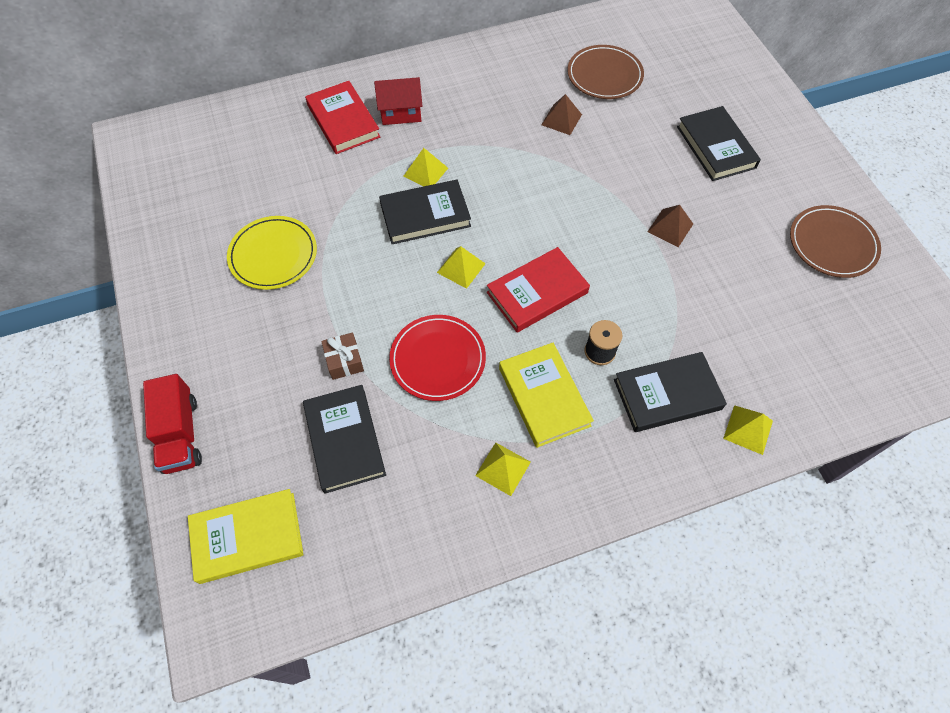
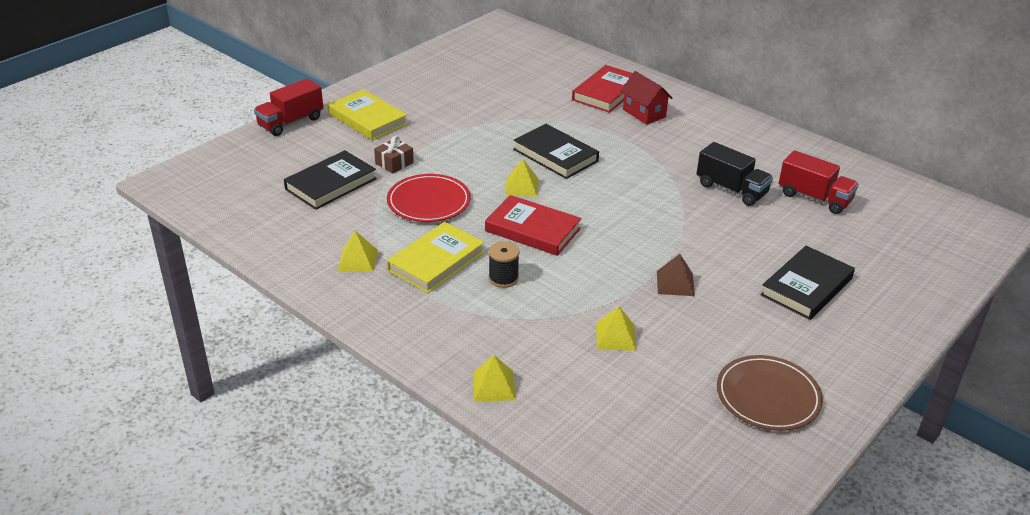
camera: 60 degrees right, 25 degrees down
(248, 537) = (234, 171): yellow book -> yellow book (367, 119)
(273, 255) = (457, 106): yellow plate -> none
(425, 172) = (598, 142): yellow pyramid -> yellow pyramid (615, 336)
(561, 119) = (731, 189): brown pyramid -> black truck
(604, 75) = (814, 198): brown plate -> red truck
(667, 394) = (491, 327): black book -> none

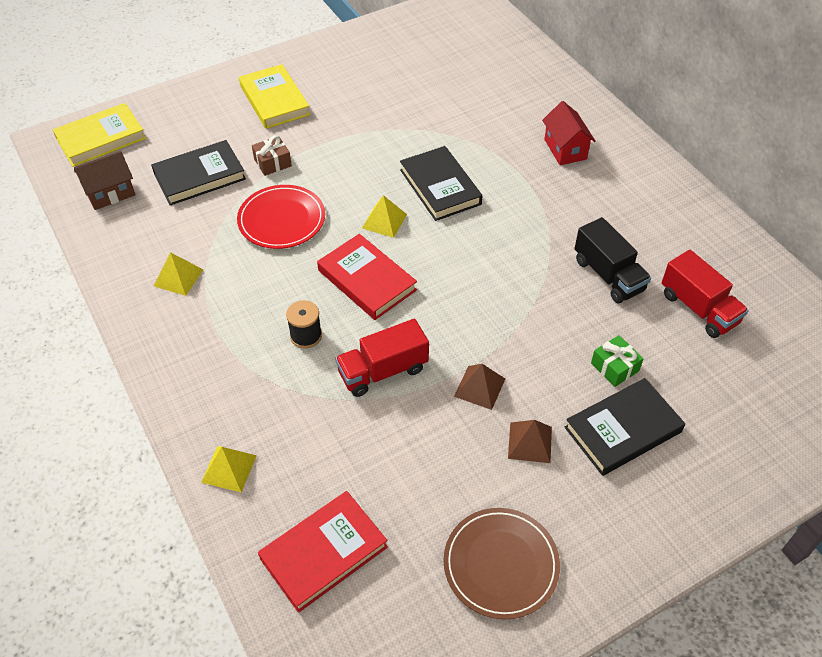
camera: 20 degrees right, 15 degrees up
(250, 211) = (110, 193): none -> brown house
(290, 122) = (200, 90): red truck -> red truck (383, 371)
(436, 261) = (251, 298): yellow book -> yellow book (101, 138)
(606, 92) = (538, 113): red book -> red book (323, 553)
(615, 336) = (381, 440): yellow pyramid -> none
(739, 311) = (530, 442): none -> brown pyramid
(774, 248) = (614, 367): none -> green gift

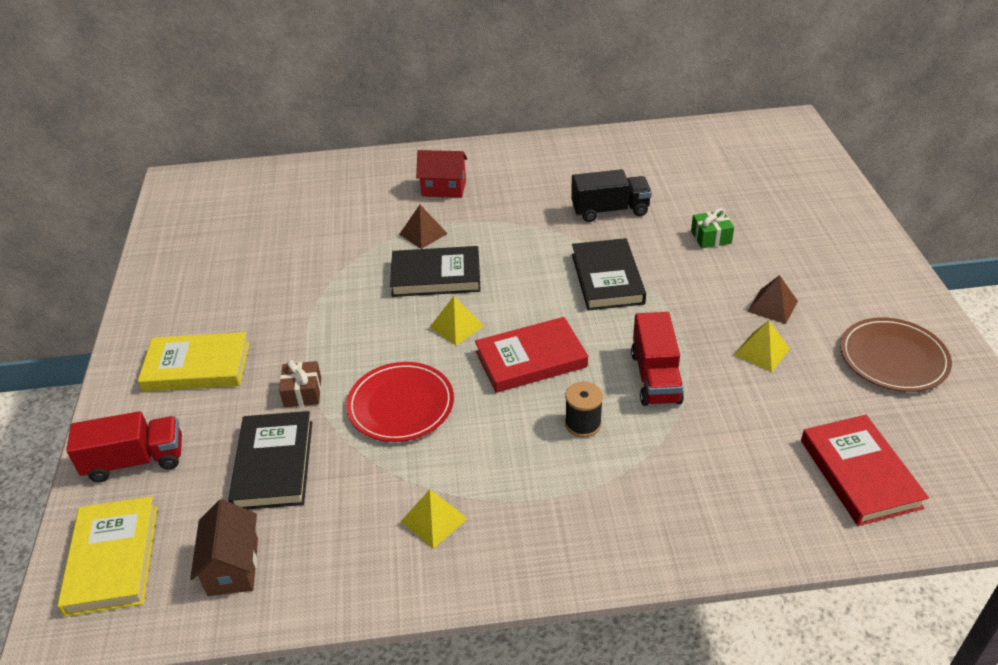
camera: 65 degrees left, 10 degrees down
(229, 468) = (737, 528): yellow pyramid -> yellow pyramid (762, 351)
(479, 387) = (701, 319): brown pyramid -> brown pyramid (423, 234)
(623, 430) = (776, 252): black book -> black book (607, 278)
(698, 308) = (669, 178): red truck -> red truck (136, 461)

